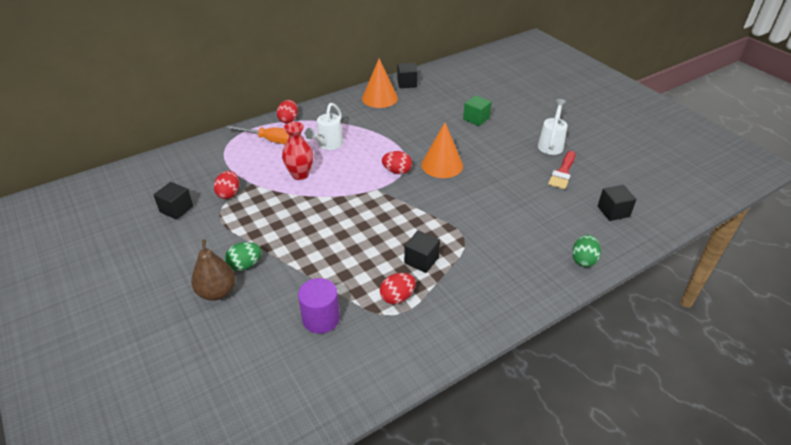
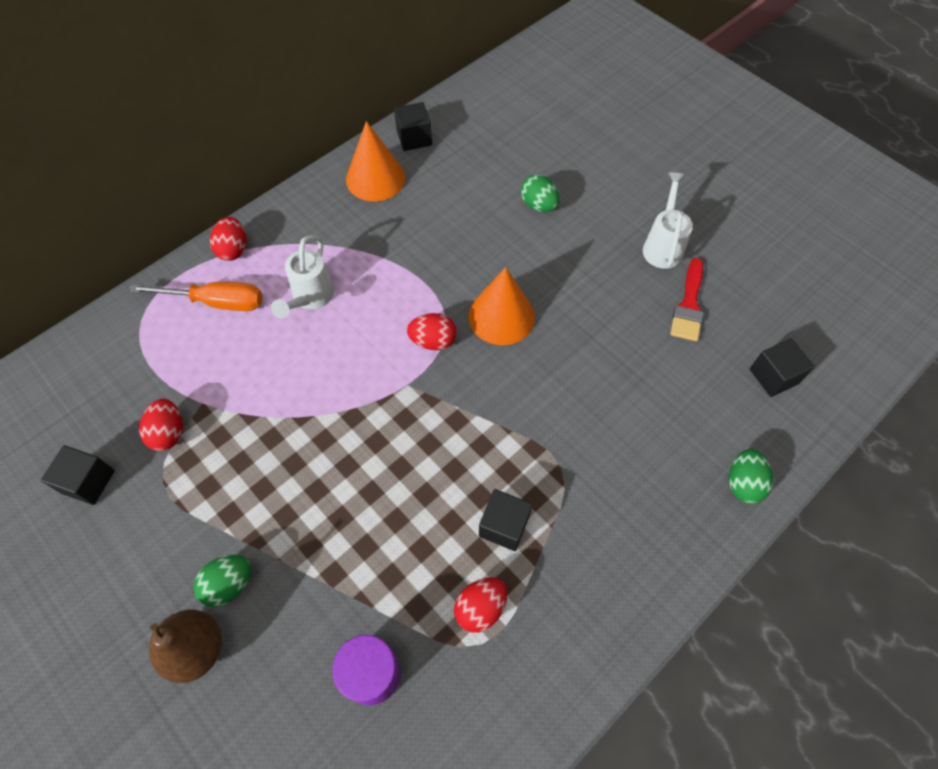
camera: 10 degrees left, 20 degrees up
(300, 174) = (278, 372): red vase -> none
(476, 119) = (538, 205): green cube -> green egg

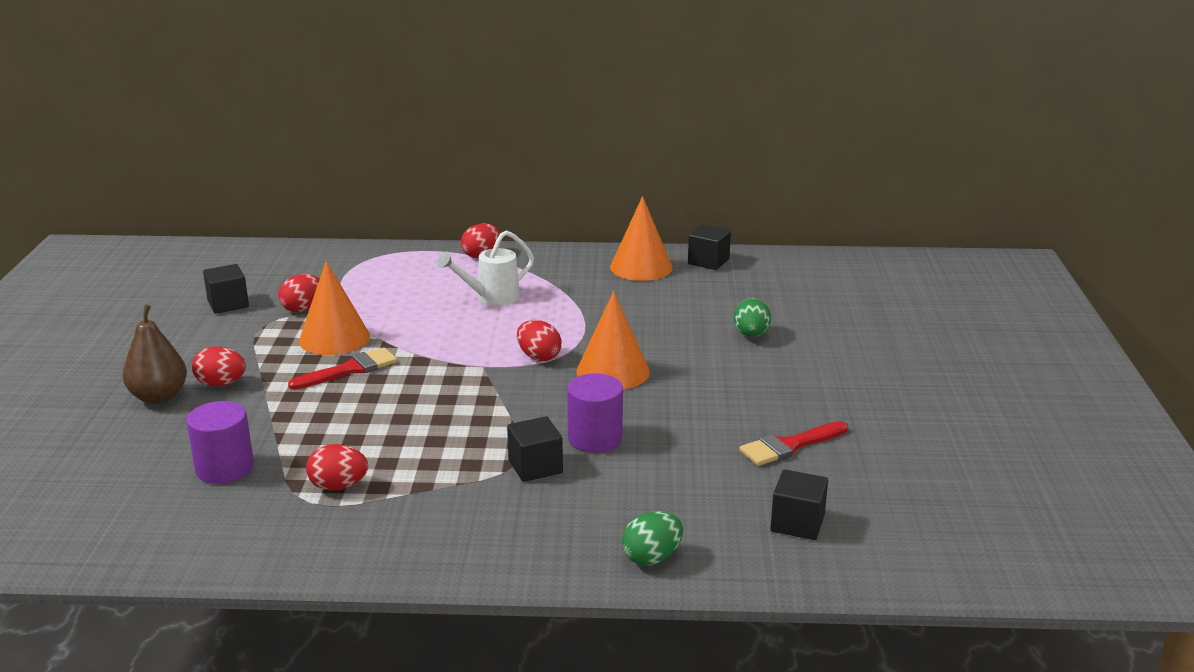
camera: 45 degrees right, 35 degrees down
(216, 302) = (429, 271): orange screwdriver -> none
(229, 584) = (221, 384): green egg -> red egg
(248, 447) = (334, 338): none -> orange cone
(313, 474) = (349, 370): none -> red brush
(504, 526) = (424, 462): black cube -> black cube (535, 467)
(576, 398) = (595, 438): none -> purple cylinder
(663, 245) = (827, 405): white watering can -> none

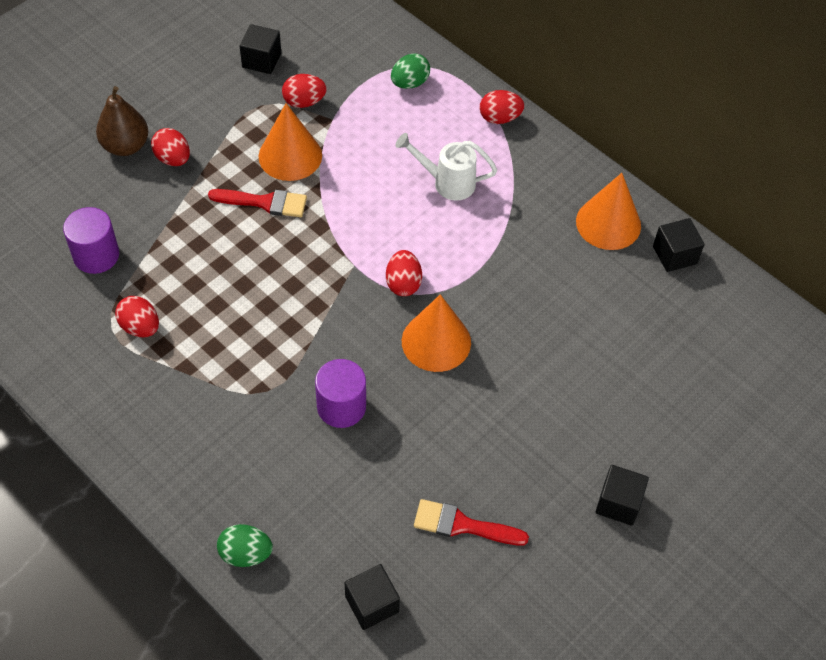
camera: 40 degrees right, 30 degrees up
(535, 467) = (272, 405): black cube -> black cube (618, 503)
(751, 335) = (591, 378): green egg -> green egg (410, 83)

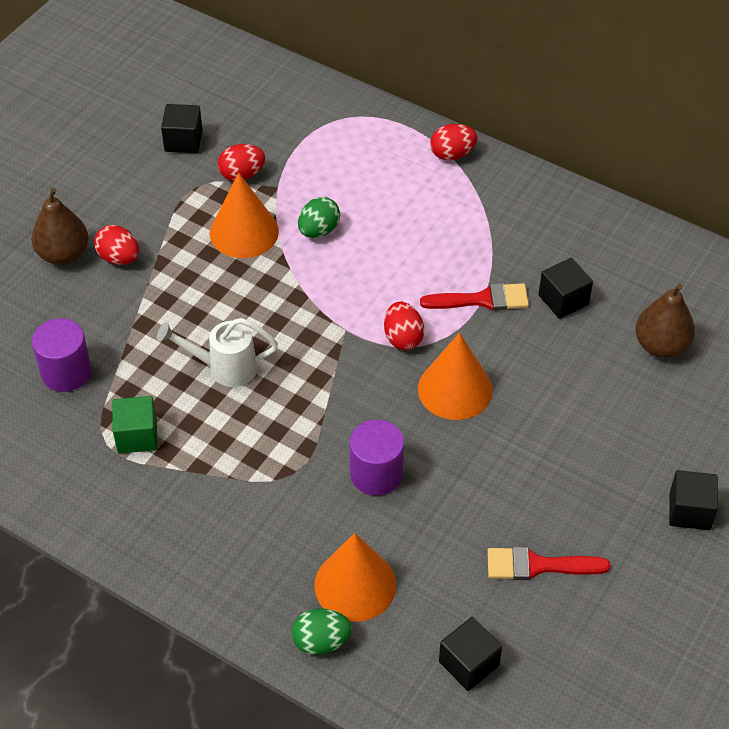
camera: 10 degrees left, 5 degrees down
(140, 327) = (137, 436): red egg -> green cube
(264, 202) = (231, 284): red brush -> red brush (482, 300)
(410, 83) = (348, 136): green egg -> green egg (319, 230)
(447, 182) = (417, 228): white watering can -> white watering can (224, 368)
(608, 223) = (595, 238): orange cone -> orange cone (355, 585)
(639, 338) = (661, 346): none -> brown pear
(674, 255) = (672, 257): black cube -> black cube (563, 300)

